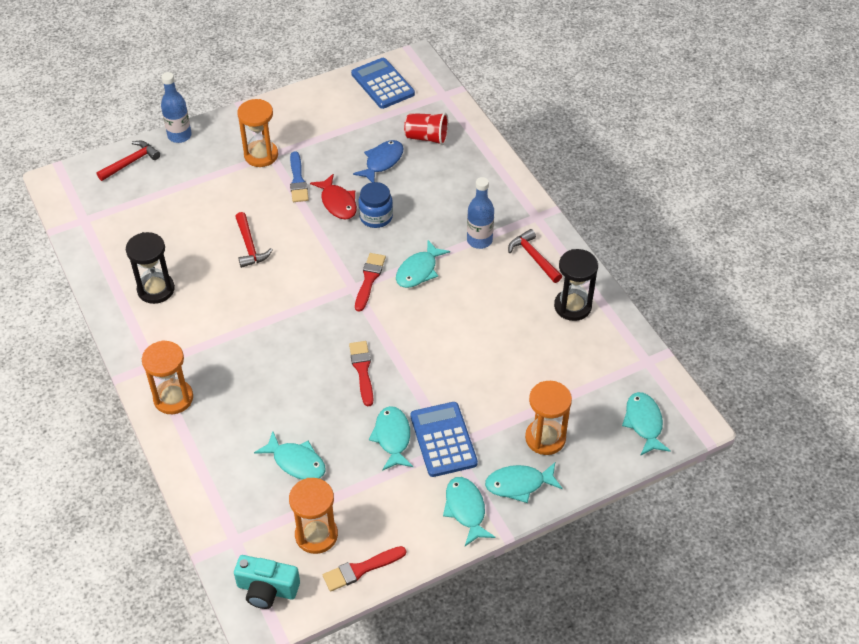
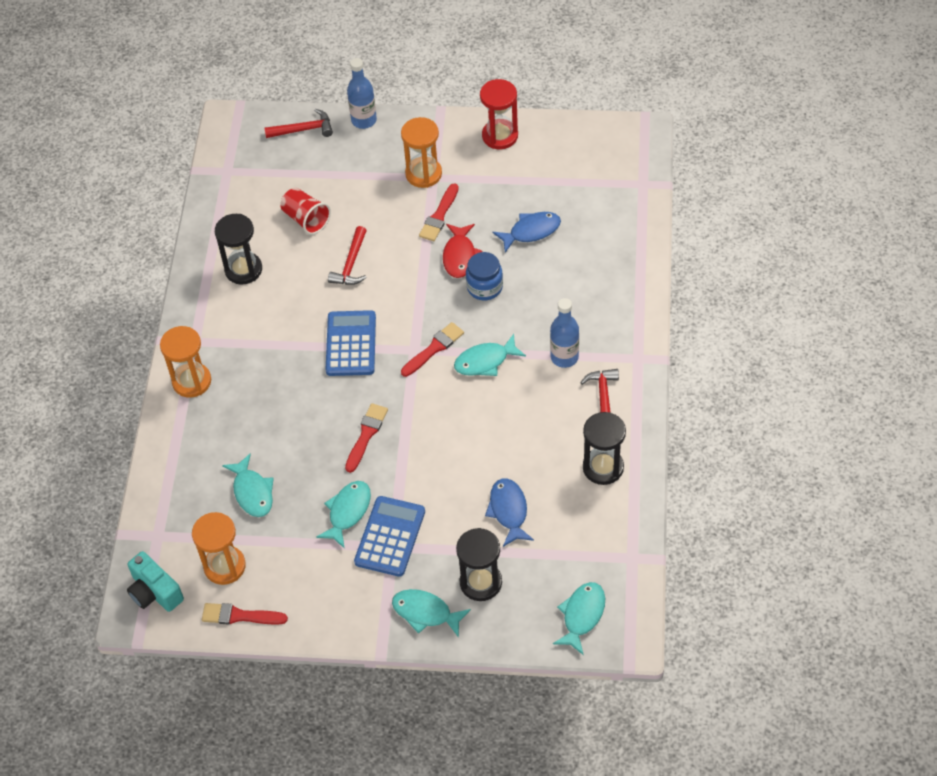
camera: 35 degrees right, 5 degrees up
(298, 180) = (439, 216): blue brush -> red brush
(303, 104) = (500, 136): none -> red hourglass
(382, 84) = (591, 146): blue calculator -> blue calculator (351, 344)
(426, 137) = (592, 224): red cup -> red cup (306, 219)
(466, 509) = (363, 611): turquoise fish -> none
(525, 373) = (508, 511): none -> blue fish
(545, 438) = (481, 582): orange hourglass -> black hourglass

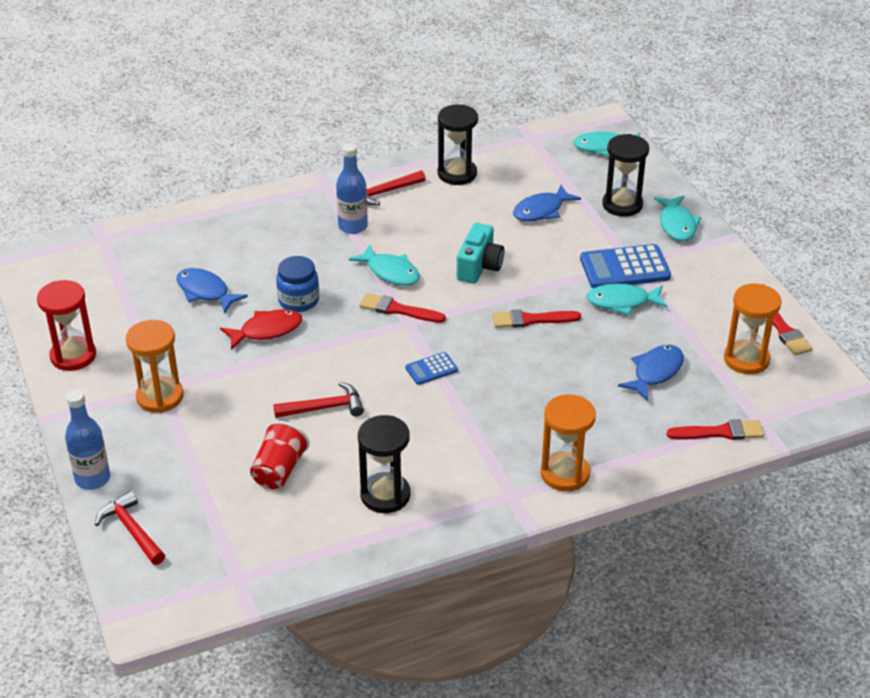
camera: 120 degrees left, 15 degrees down
(154, 592) = (815, 396): turquoise camera -> turquoise camera (479, 266)
(252, 492) = (655, 372): turquoise fish -> blue fish
(351, 344) = (431, 369): blue calculator -> blue calculator, size x0.52
(439, 216) = (217, 364): red brush -> red brush (720, 432)

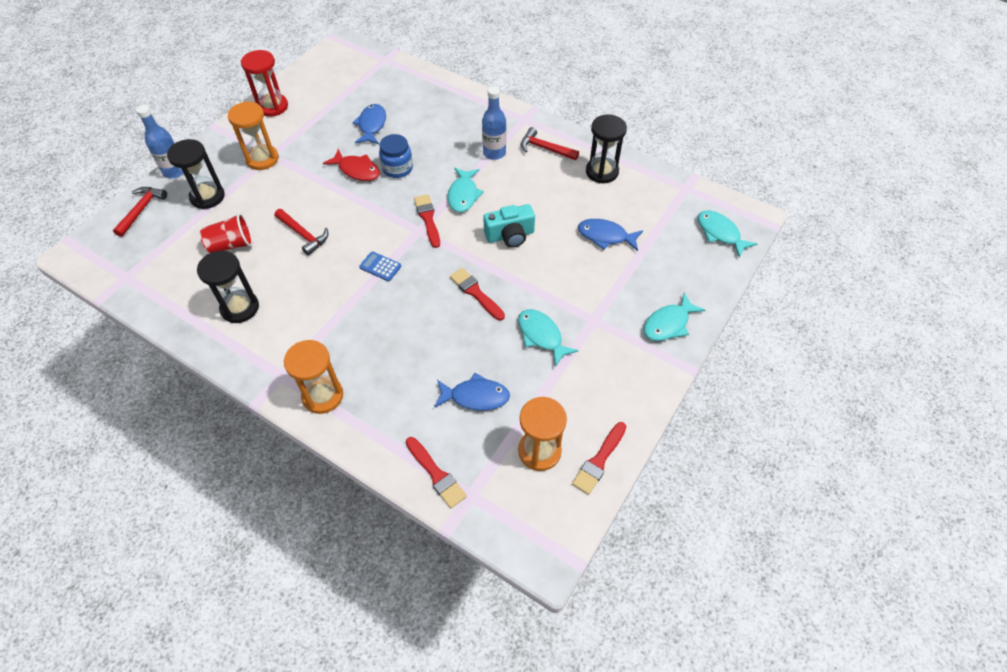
camera: 55 degrees right, 15 degrees up
(622, 205) = (659, 278): black hourglass -> black hourglass (207, 197)
(624, 268) = (583, 317): blue calculator -> none

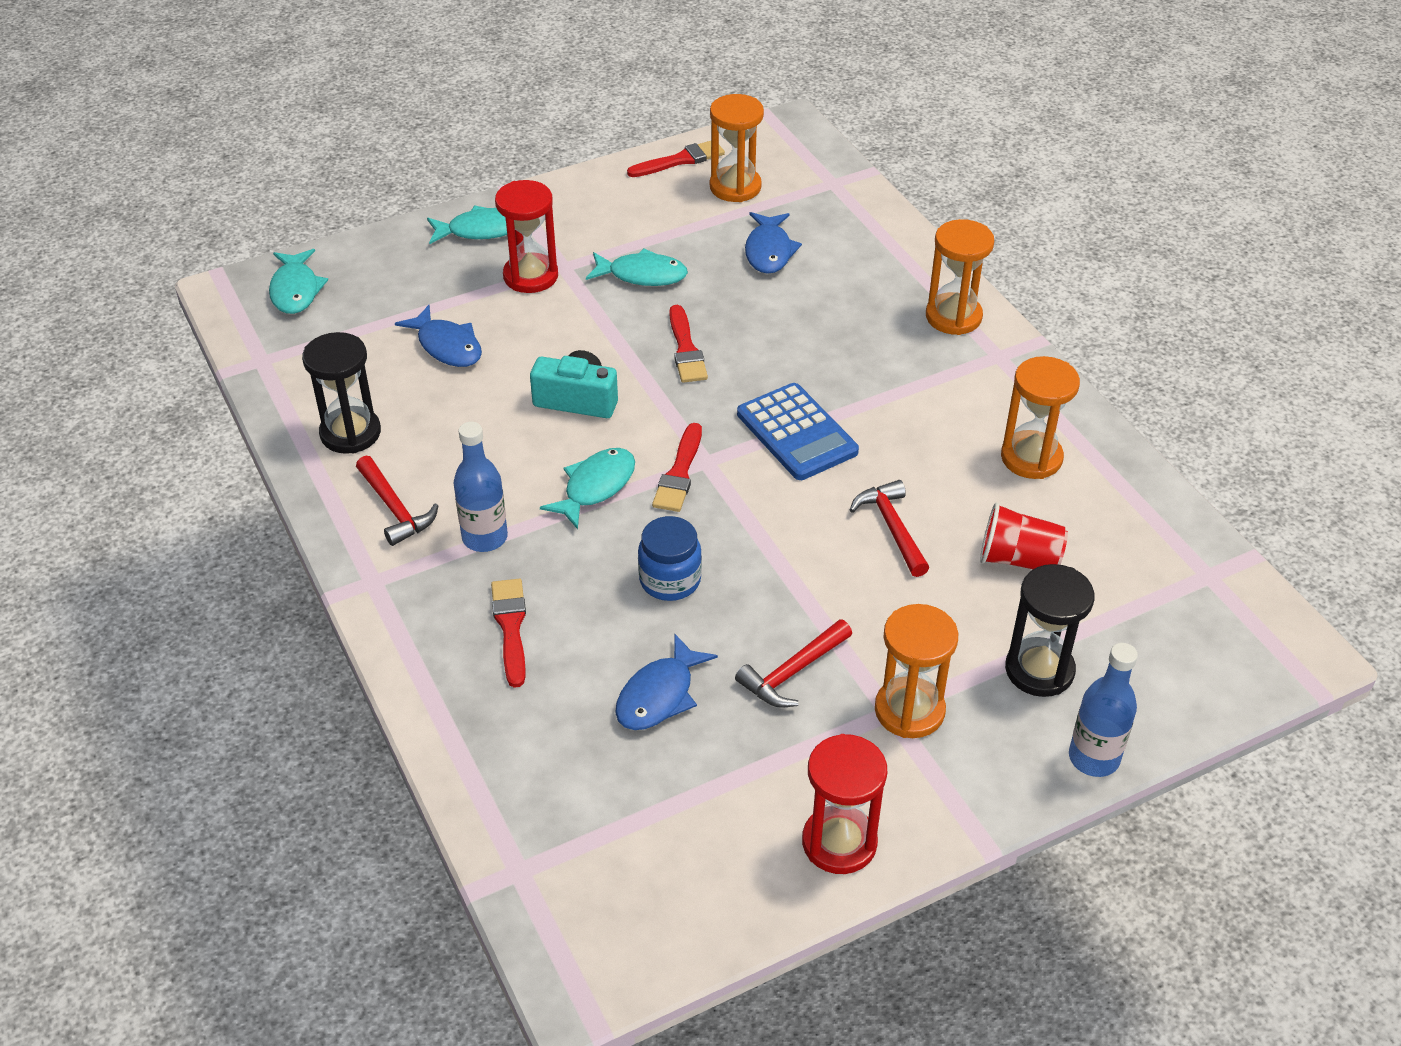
camera: 150 degrees left, 10 degrees down
(141, 210) = (1171, 694): red hammer -> red hammer (793, 672)
(240, 308) = (1031, 458): black hourglass -> orange hourglass
(357, 170) = (743, 608): red fish -> none
(380, 267) = (797, 433): blue calculator -> blue calculator, size x1.91
(436, 474) = (858, 208): red brush -> red brush (510, 627)
(475, 396) = (769, 251): blue fish -> blue fish turned 120 degrees counterclockwise
(541, 336) = (642, 275): turquoise fish -> turquoise fish turned 75 degrees counterclockwise
(606, 303) = (530, 276): none -> red hourglass

